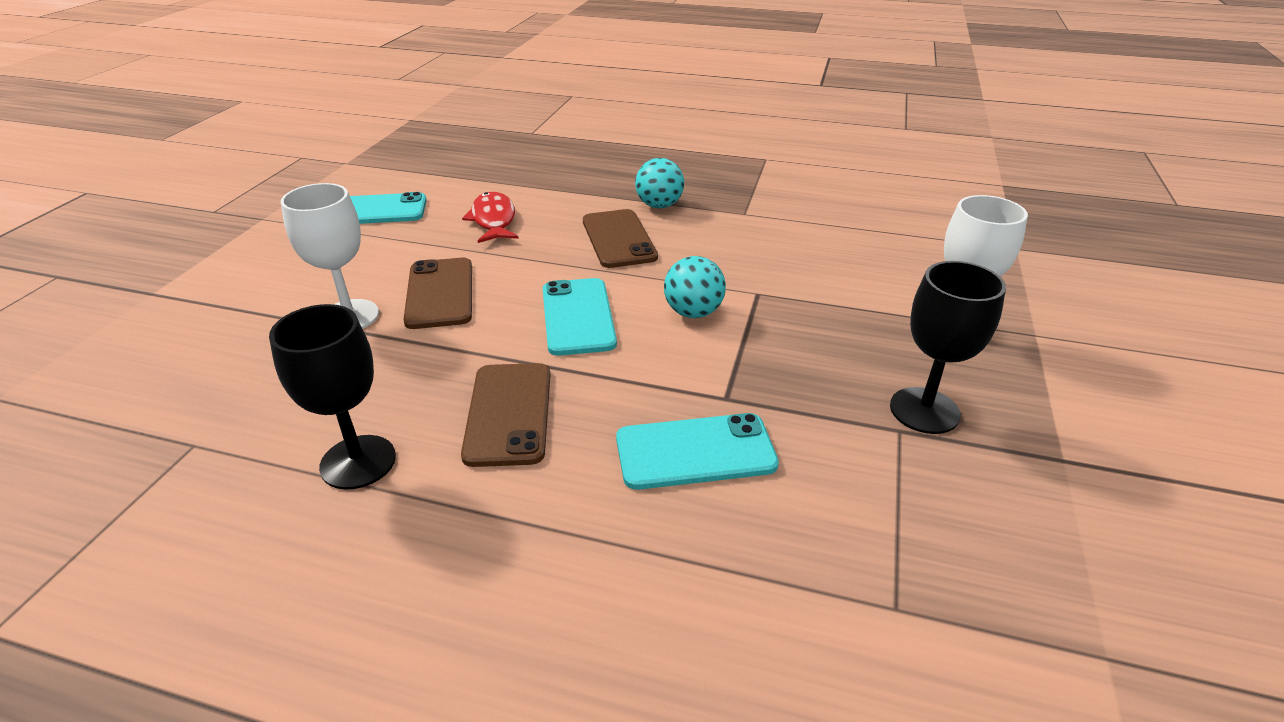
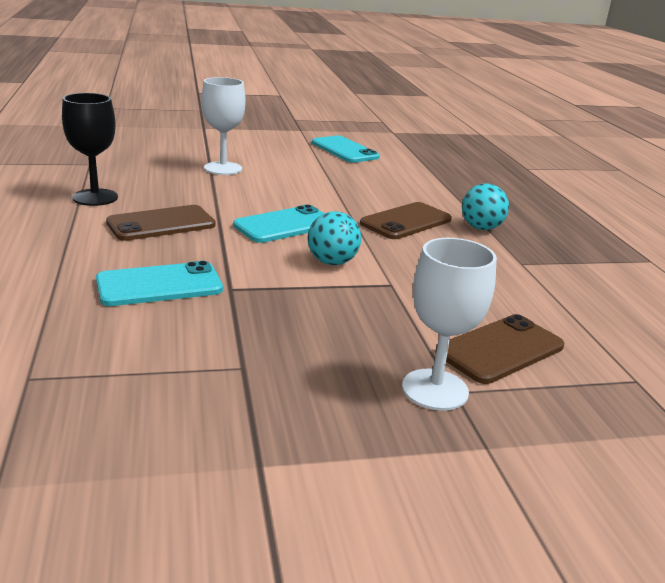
camera: 60 degrees right, 10 degrees down
(440, 293) = (270, 184): brown phone -> brown phone (500, 349)
(493, 220) = (377, 180): red fish -> none
(695, 452) = (159, 285): turquoise phone -> turquoise phone turned 75 degrees counterclockwise
(924, 410) = (281, 378): black goblet -> none

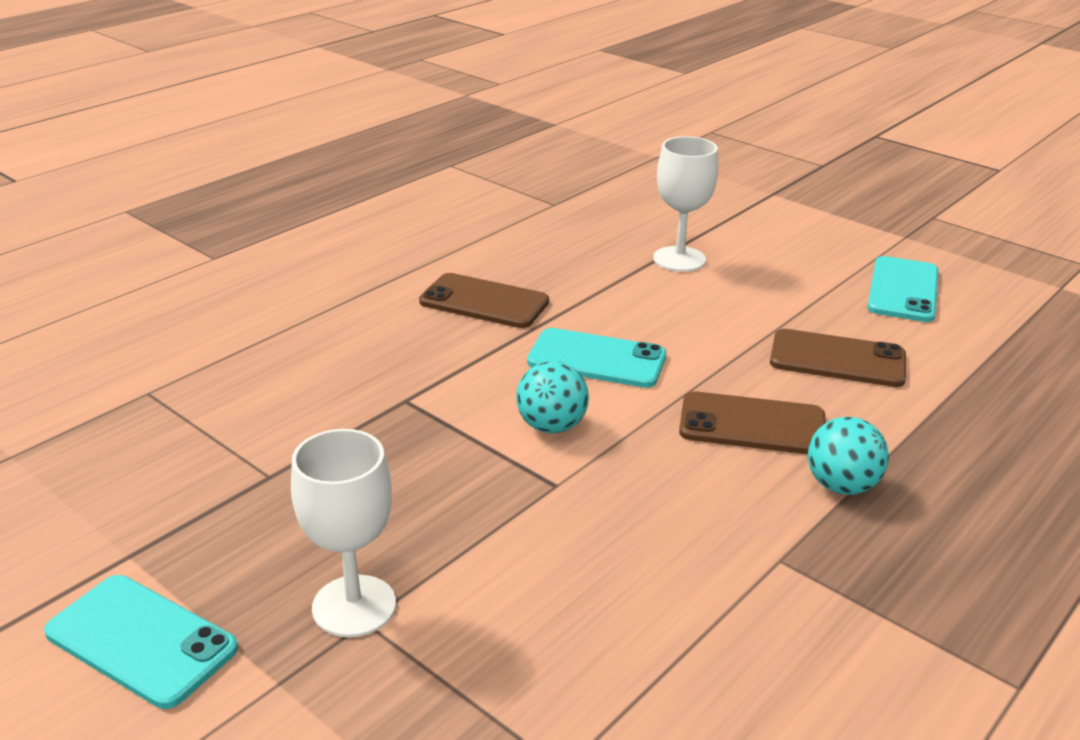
camera: 55 degrees right, 5 degrees up
(95, 197) = (485, 247): black goblet -> none
(159, 285) = (361, 365): turquoise phone -> turquoise phone (141, 640)
(500, 349) = (501, 622): brown phone -> brown phone (837, 359)

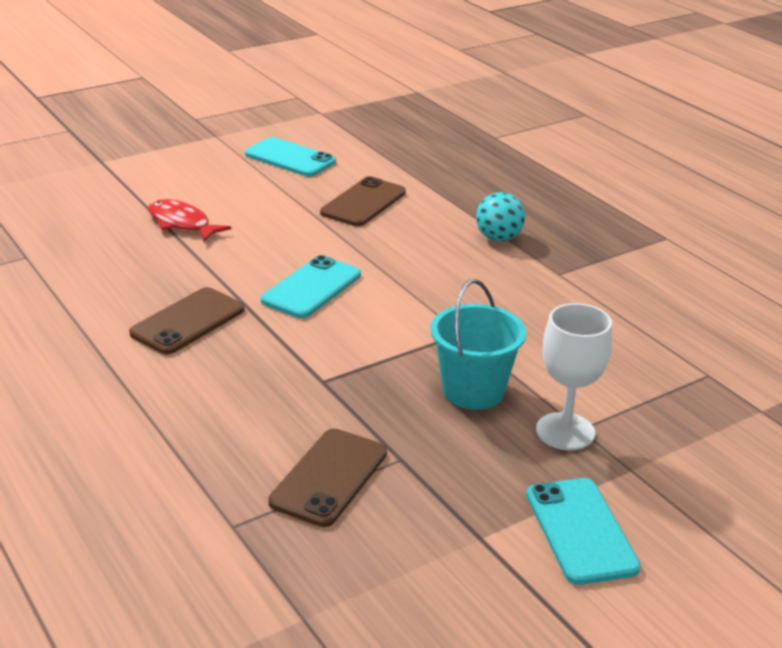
camera: 75 degrees left, 0 degrees up
(141, 640) = (580, 531): turquoise phone -> turquoise phone turned 60 degrees counterclockwise
(424, 512) = (473, 391): none -> turquoise bucket
(551, 426) = (391, 322): turquoise ball -> none
(679, 259) = (182, 223): white goblet -> red fish
(752, 425) = (424, 249): brown phone -> brown phone (329, 477)

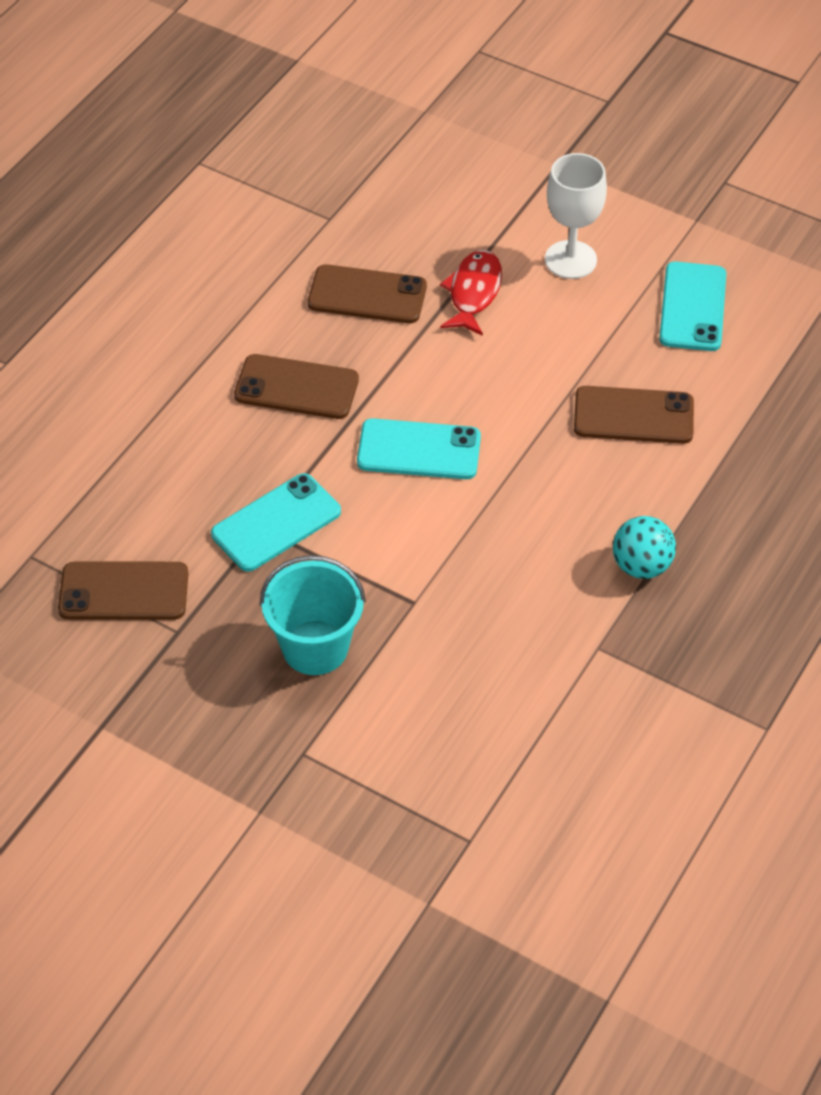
camera: 65 degrees right, 20 degrees up
(129, 264) = (367, 295): none -> brown phone
(565, 431) = (290, 742): white goblet -> white goblet (570, 260)
(580, 531) = (146, 796): turquoise phone -> turquoise phone (276, 523)

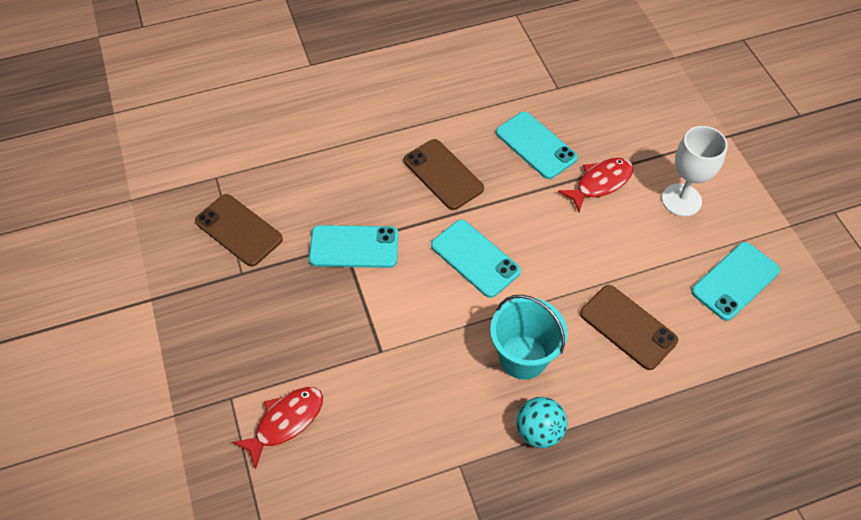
camera: 40 degrees right, 5 degrees up
(315, 647) = (300, 337): turquoise bucket -> turquoise bucket (523, 357)
(367, 295) = (536, 145): brown phone -> turquoise phone
(386, 733) = (285, 422): none -> red fish

